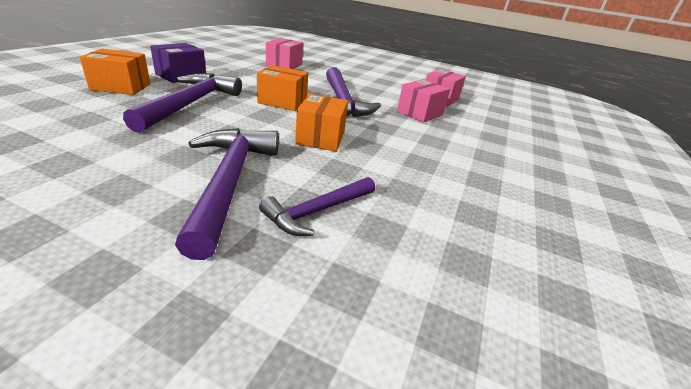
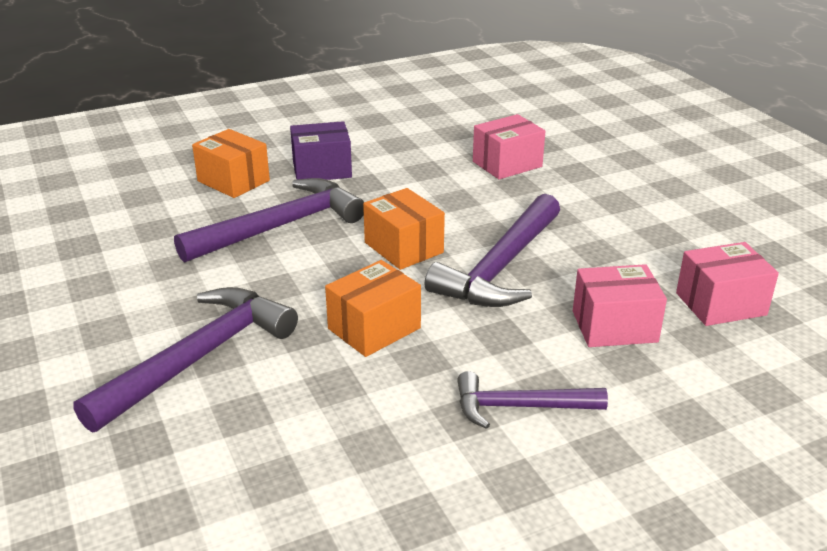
camera: 45 degrees right, 0 degrees up
(318, 211) = (238, 429): purple hammer -> purple hammer (520, 407)

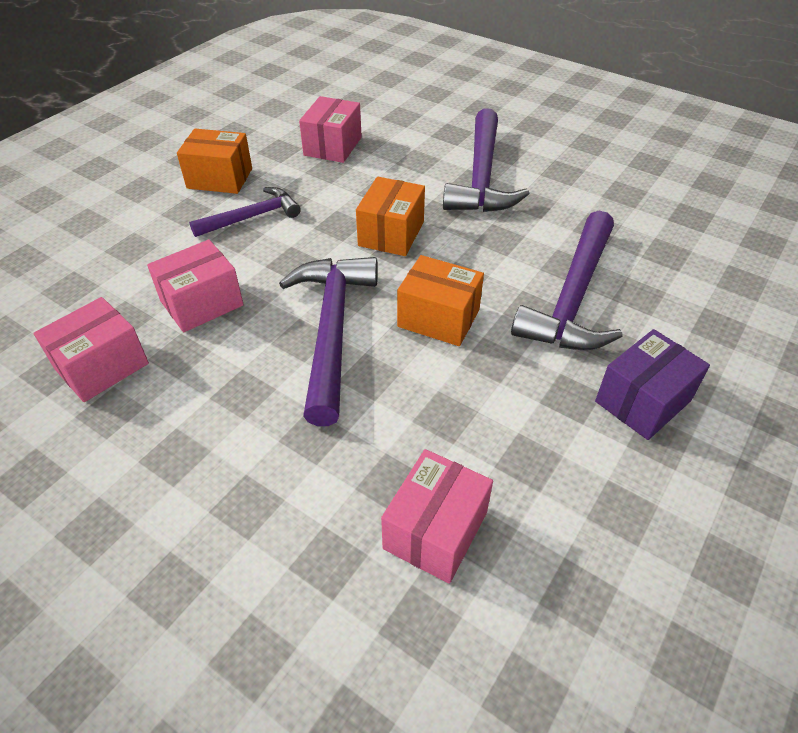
camera: 150 degrees right, 15 degrees up
(233, 181) = (700, 338): orange box -> orange box (220, 178)
(330, 490) = (333, 146): none -> pink box

